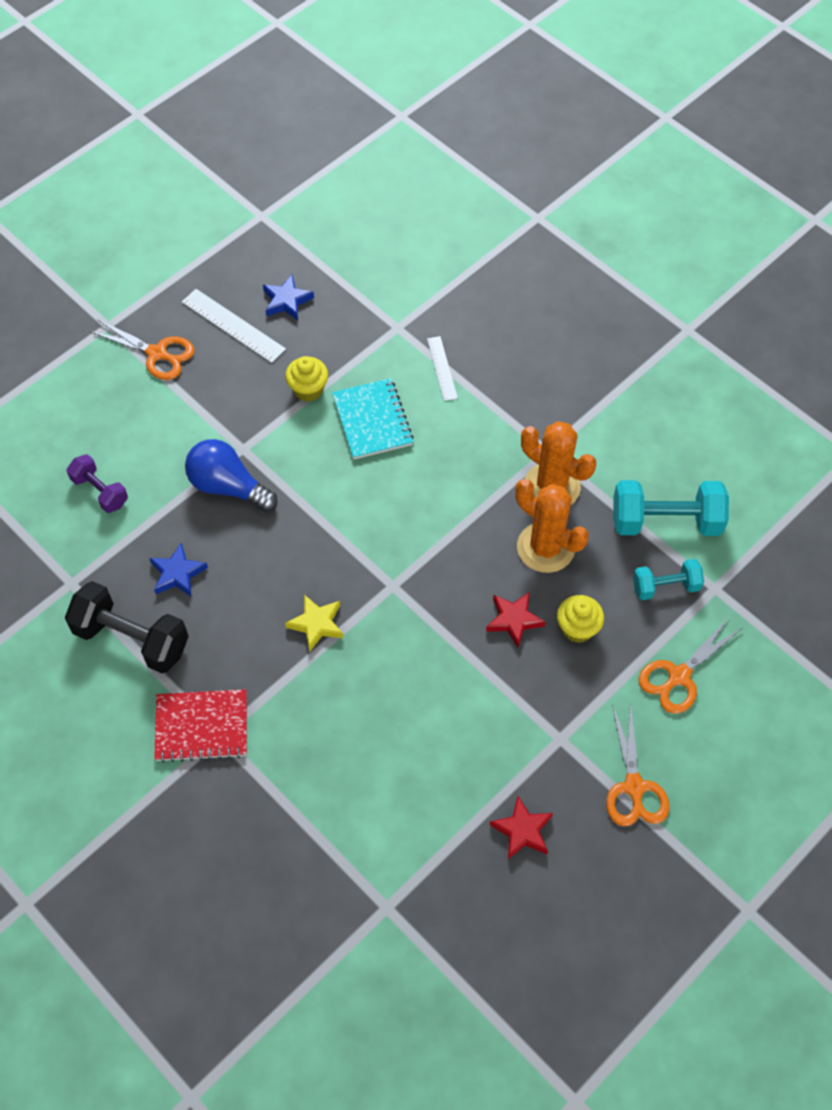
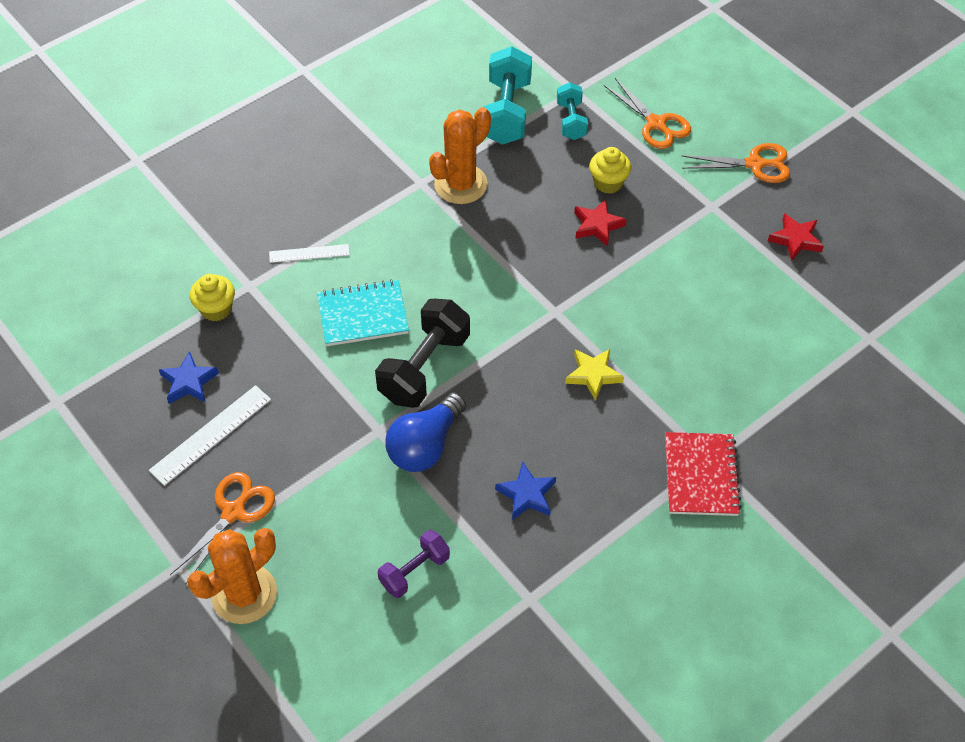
camera: 85 degrees left, 5 degrees down
(132, 639) = (601, 538): black dumbbell -> black dumbbell (424, 367)
(308, 389) = (313, 368): yellow cupcake -> yellow cupcake (216, 309)
(545, 547) = (525, 195): orange cactus -> orange cactus (244, 594)

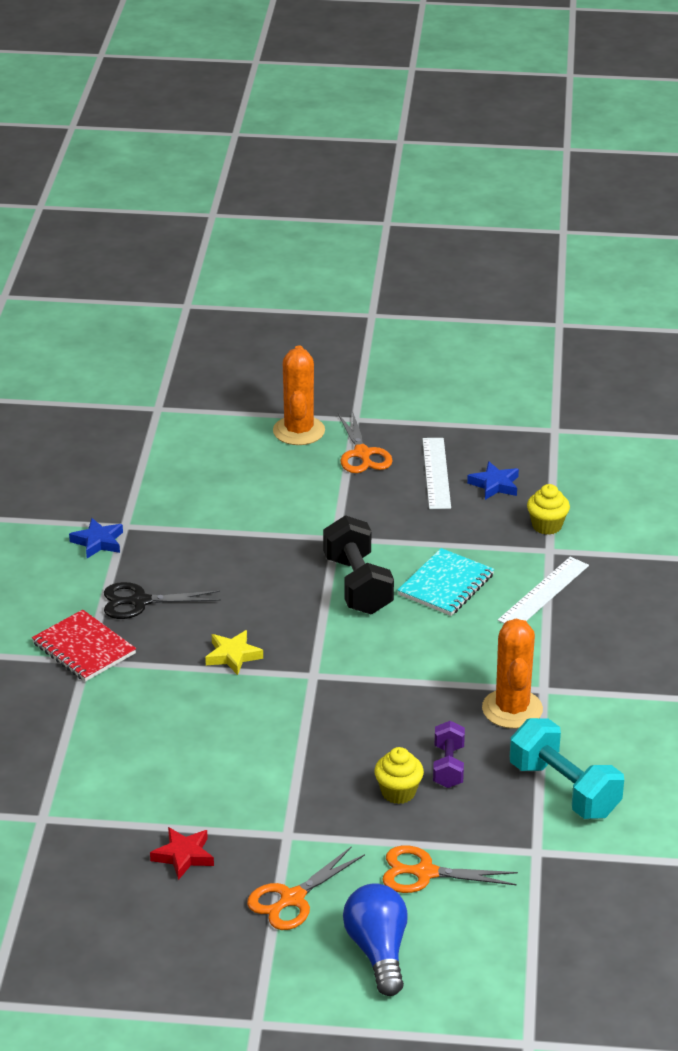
camera: 135 degrees right, 20 degrees down
(309, 253) = (543, 593): white ruler -> white ruler, size x1.58
(414, 571) = (213, 495): purple dumbbell -> purple dumbbell (448, 766)
(425, 445) = (294, 549): blue light bulb -> blue light bulb (378, 951)
(527, 494) = (192, 568): blue star -> blue star (98, 542)
(571, 121) = (500, 822): turquoise dumbbell -> none
(597, 225) = (362, 754): red star -> none
(608, 491) = (140, 602): none -> black scissors

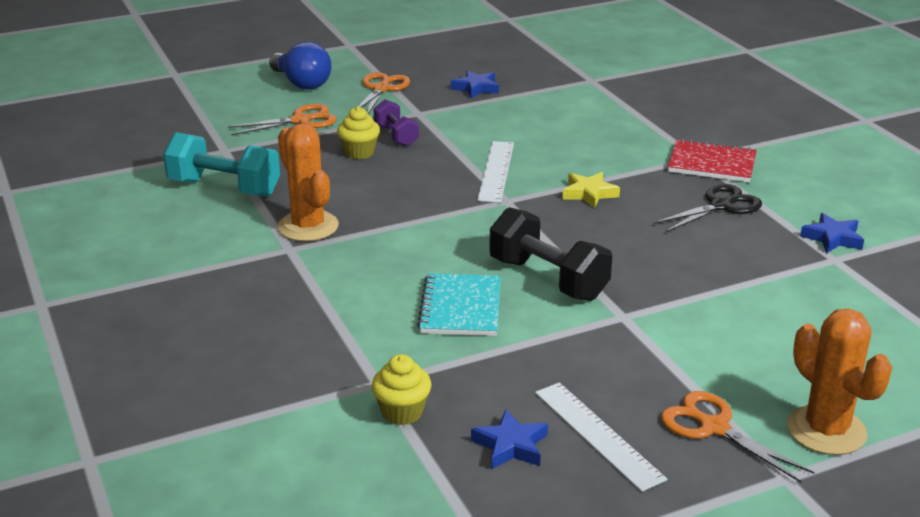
camera: 150 degrees right, 5 degrees down
(183, 856) = (476, 88): red star -> blue star
(448, 766) = (333, 176): purple dumbbell -> purple dumbbell (396, 135)
(543, 593) = (350, 333): white ruler -> white ruler (496, 171)

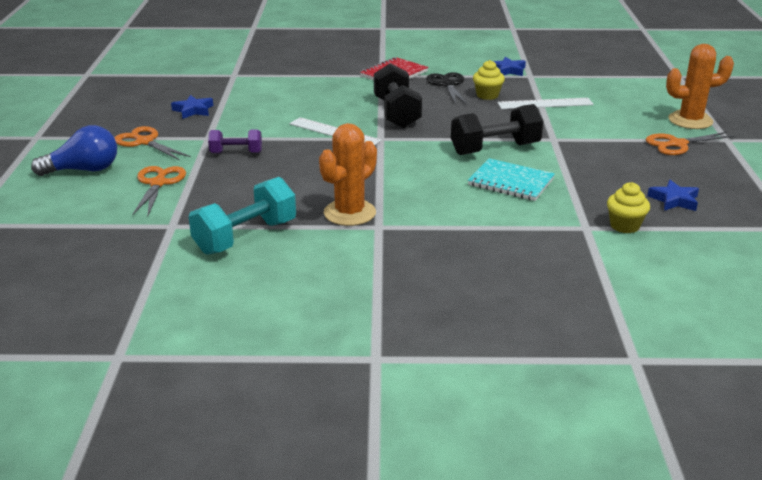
camera: 65 degrees left, 0 degrees up
(308, 226) = (349, 213): orange cactus -> orange cactus turned 45 degrees counterclockwise
(359, 152) = (248, 171): yellow cupcake -> yellow cupcake (487, 95)
(589, 193) = (396, 113): yellow star -> black dumbbell
(598, 435) = (672, 174): white ruler -> white ruler (545, 104)

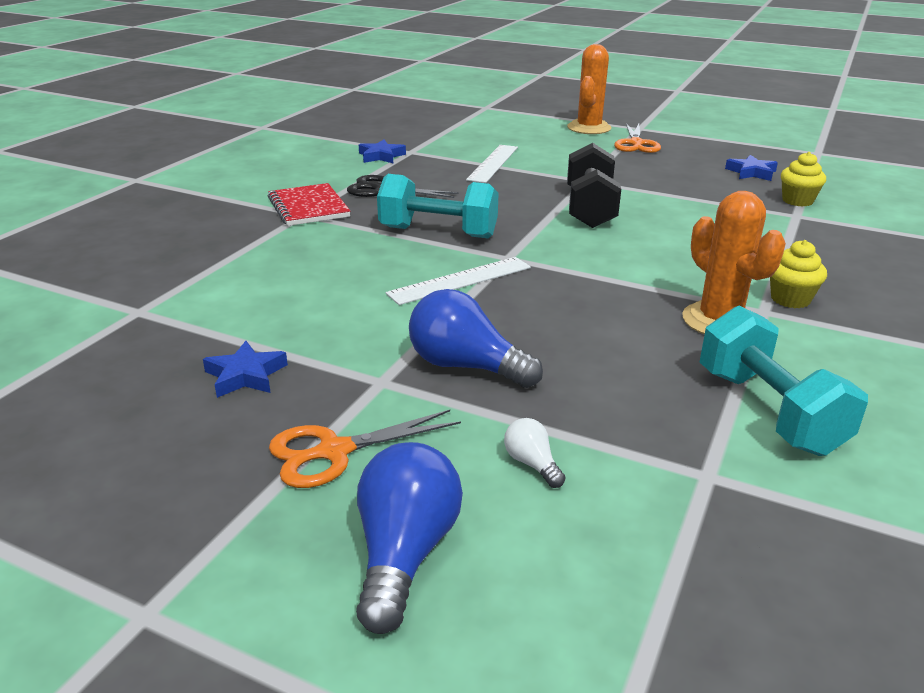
camera: 65 degrees left, 0 degrees up
(158, 183) = (532, 464): orange scissors -> white light bulb
(236, 153) = (466, 366): purple dumbbell -> blue light bulb
(396, 113) = (438, 232): black dumbbell -> turquoise dumbbell
(487, 95) = (440, 180): yellow cupcake -> yellow cupcake (790, 299)
(511, 182) = (679, 221): turquoise notebook -> none

